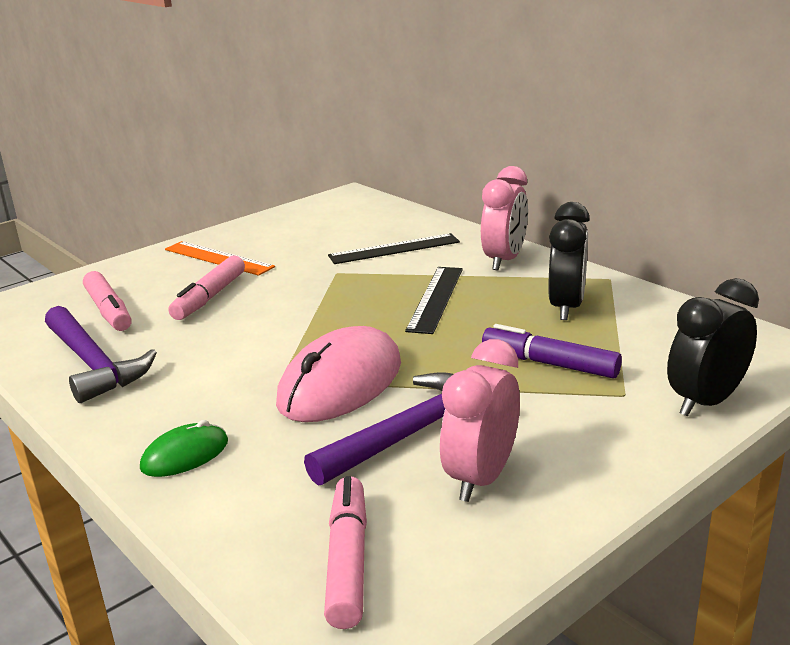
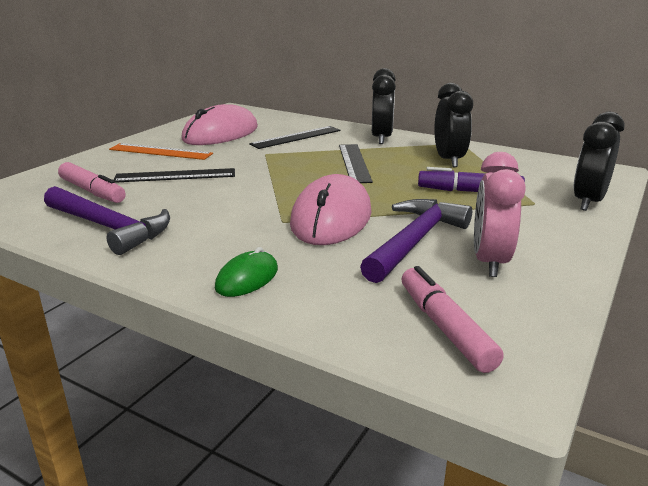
camera: 20 degrees left, 0 degrees up
(210, 297) = (175, 176): pink marker -> black ruler
(307, 235) = (221, 133): none -> pink mouse
(504, 260) = (381, 138): pink clock -> black clock

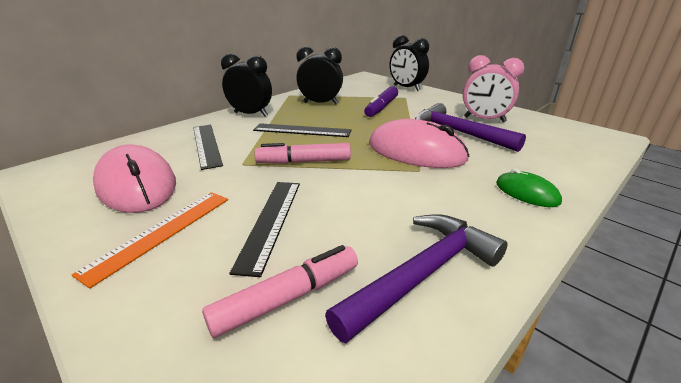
camera: 75 degrees left, 5 degrees up
(445, 328) = (565, 141): pink marker -> pink marker (304, 162)

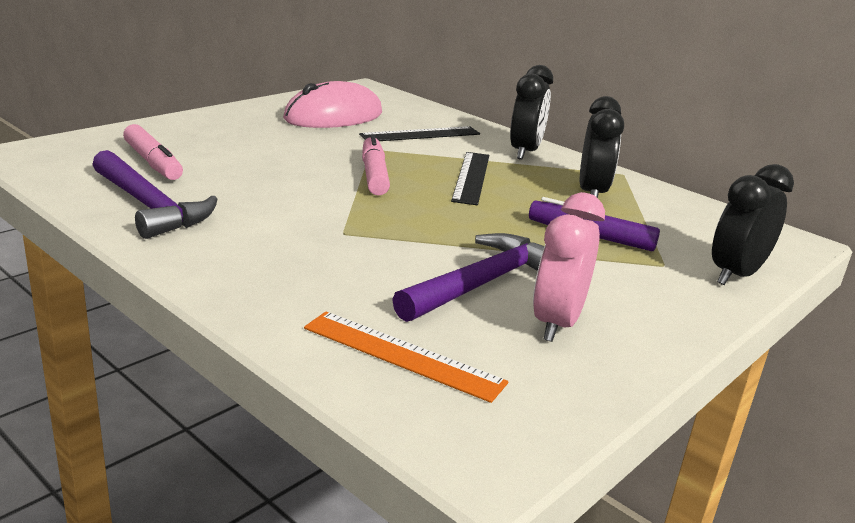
camera: 85 degrees right, 5 degrees down
(161, 233) = (252, 127): orange ruler -> orange ruler (402, 355)
(270, 222) = (253, 159): black ruler -> none
(416, 151) = (402, 239): pink mouse -> none
(526, 193) = (266, 289): green mouse -> none

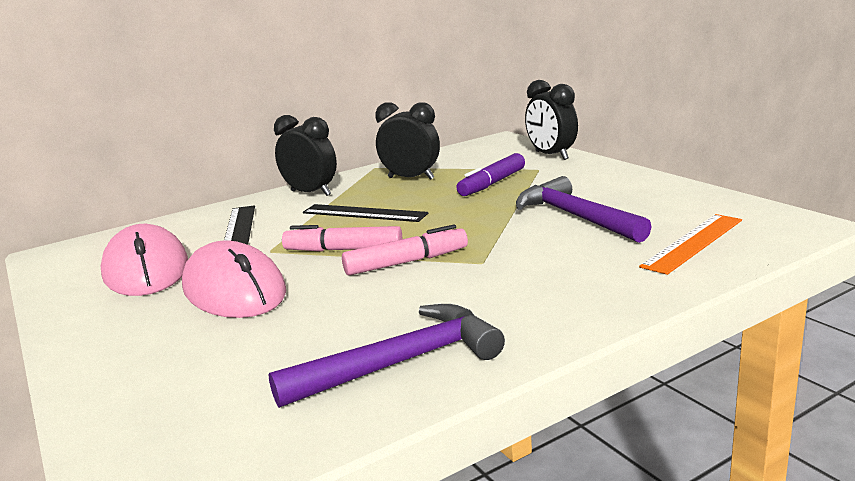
camera: 70 degrees left, 5 degrees down
(153, 162) = (248, 373): pink marker -> pink marker (406, 262)
(292, 145) = (234, 289): none -> pink mouse
(557, 323) = (631, 200): pink clock -> none

